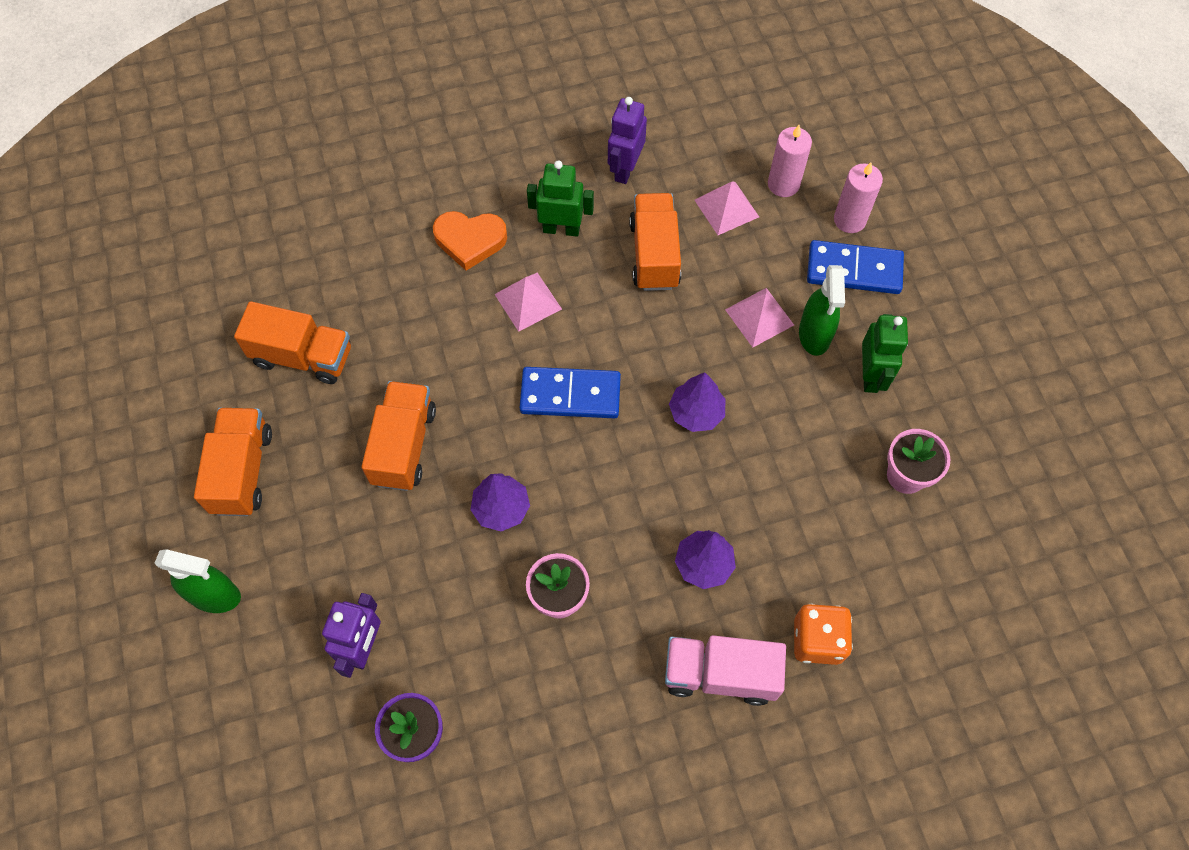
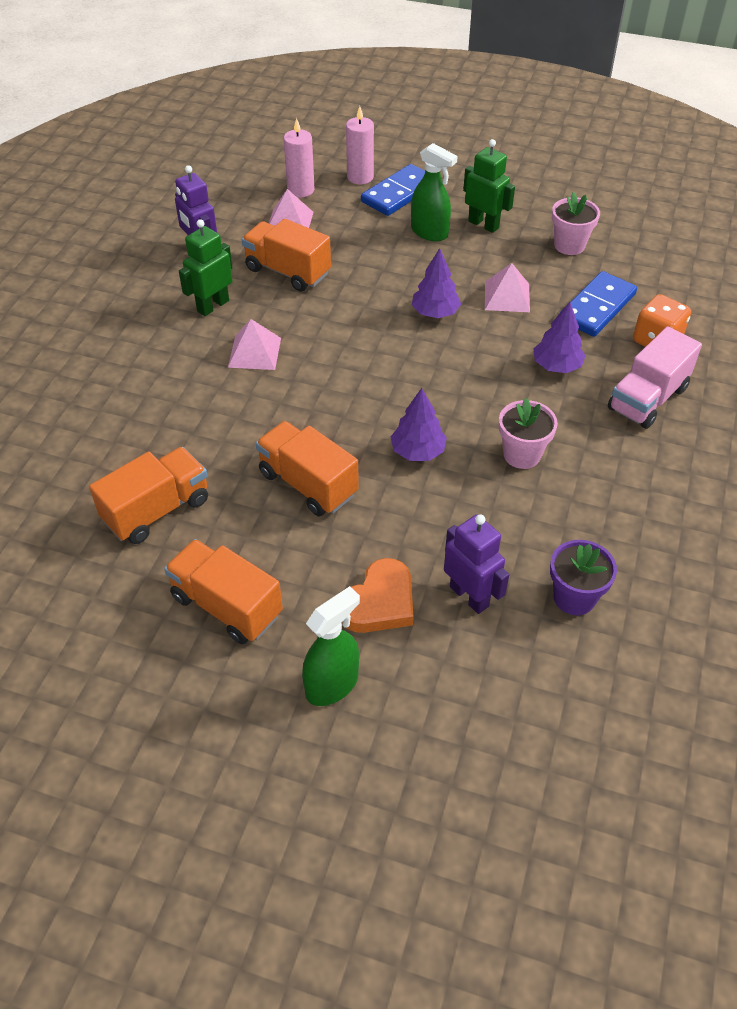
camera: 55 degrees left, 15 degrees down
(470, 240) = (165, 358): orange heart -> orange heart (379, 602)
(570, 395) = (358, 368): blue domino -> blue domino (597, 307)
(759, 317) = (390, 249): pink pyramid -> pink pyramid (507, 296)

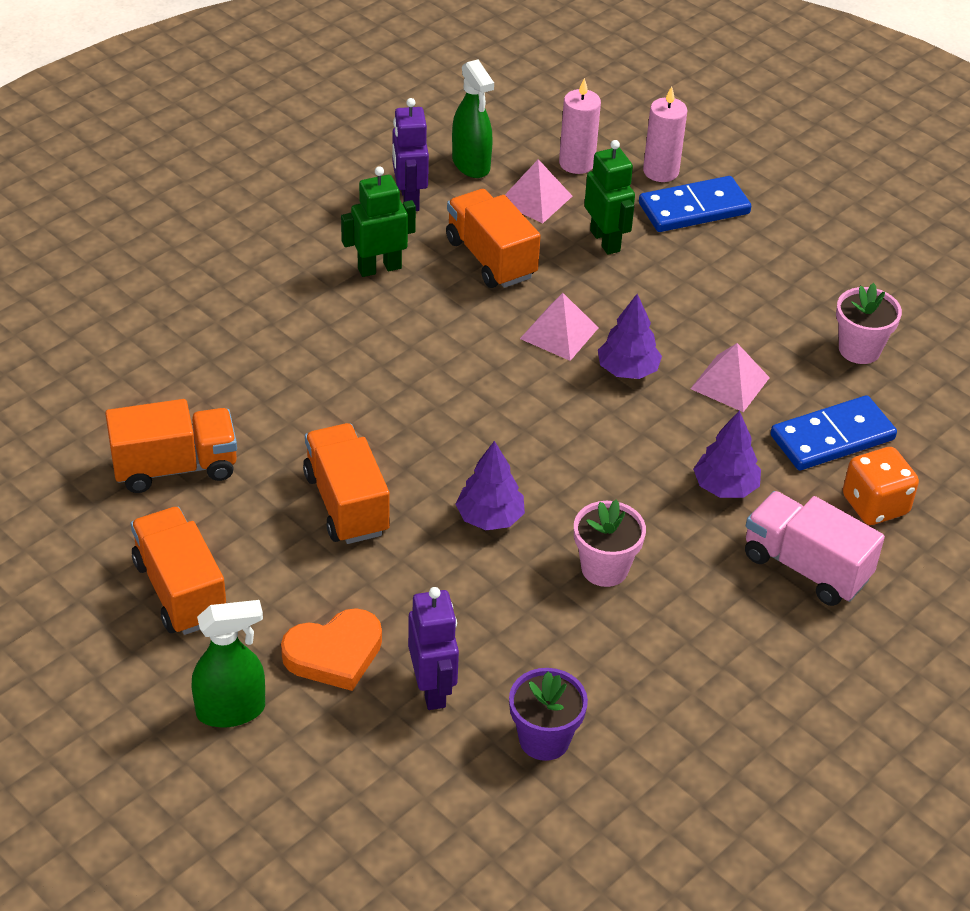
camera: 25 degrees right, 5 degrees down
(254, 352) = (389, 338): pink pyramid -> pink pyramid (559, 333)
(429, 232) = (694, 271): green spray bottle -> green spray bottle (471, 164)
(483, 224) = (770, 284): green robot -> green robot (605, 241)
(647, 399) = (805, 567): pink truck -> pink truck turned 60 degrees clockwise

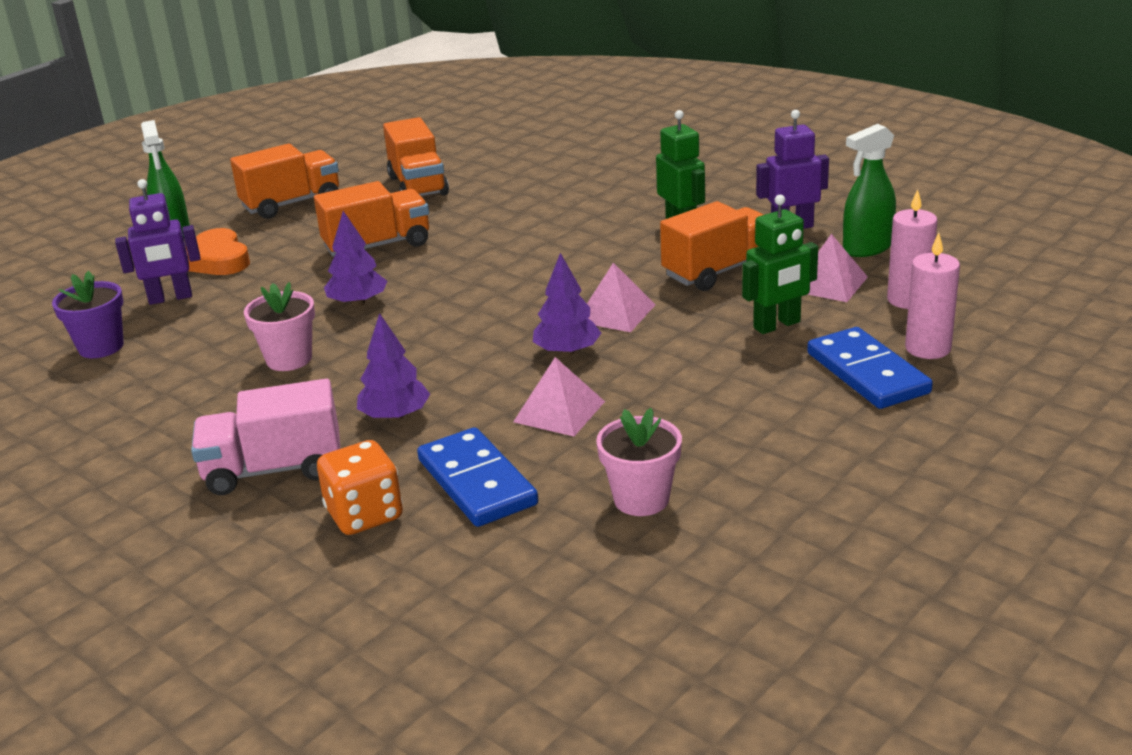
camera: 90 degrees right, 15 degrees down
(805, 567) = (274, 470): pink truck -> pink truck turned 135 degrees counterclockwise

